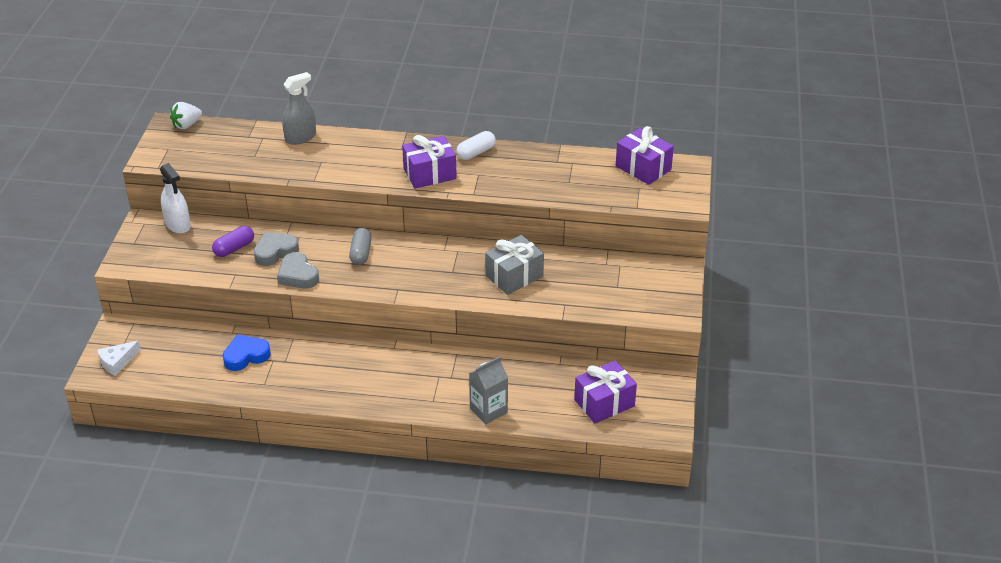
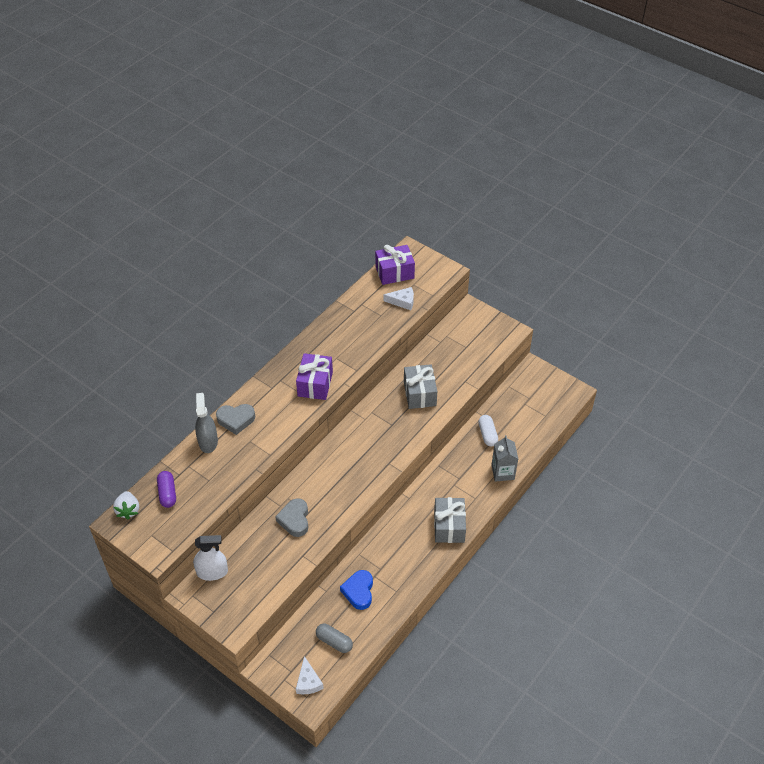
camera: 60 degrees left, 10 degrees up
(234, 248) = (271, 544): purple capsule -> purple capsule (167, 493)
(298, 275) = (332, 516): grey heart -> grey heart (236, 420)
(361, 253) = (334, 468): grey capsule -> grey capsule (334, 641)
(377, 393) = (449, 526): none -> grey gift
(476, 153) = (310, 348): white capsule -> white capsule (487, 434)
(604, 403) = (532, 410): purple gift -> none
(605, 189) = (402, 301): none -> white cheese

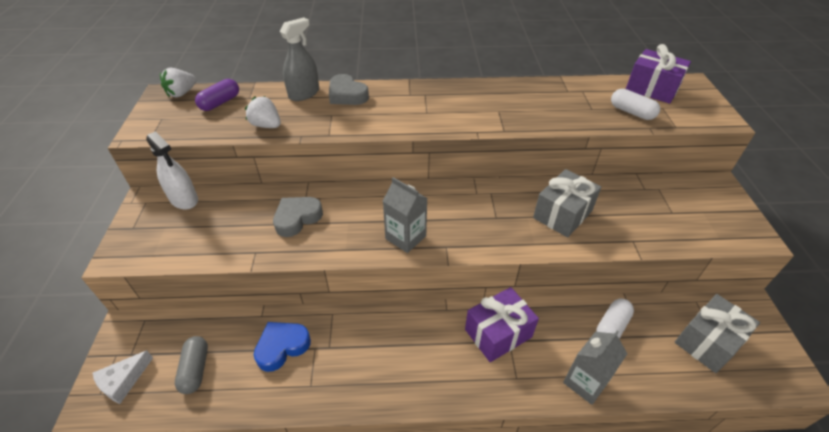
camera: 50 degrees right, 5 degrees down
(225, 481) = (266, 125): none -> white strawberry
(315, 384) = (449, 115): purple gift -> purple gift (498, 333)
(364, 476) = (405, 237): none -> grey carton
(402, 301) = (631, 112): white cheese -> white capsule
(449, 526) = (449, 378): grey gift -> grey gift (707, 342)

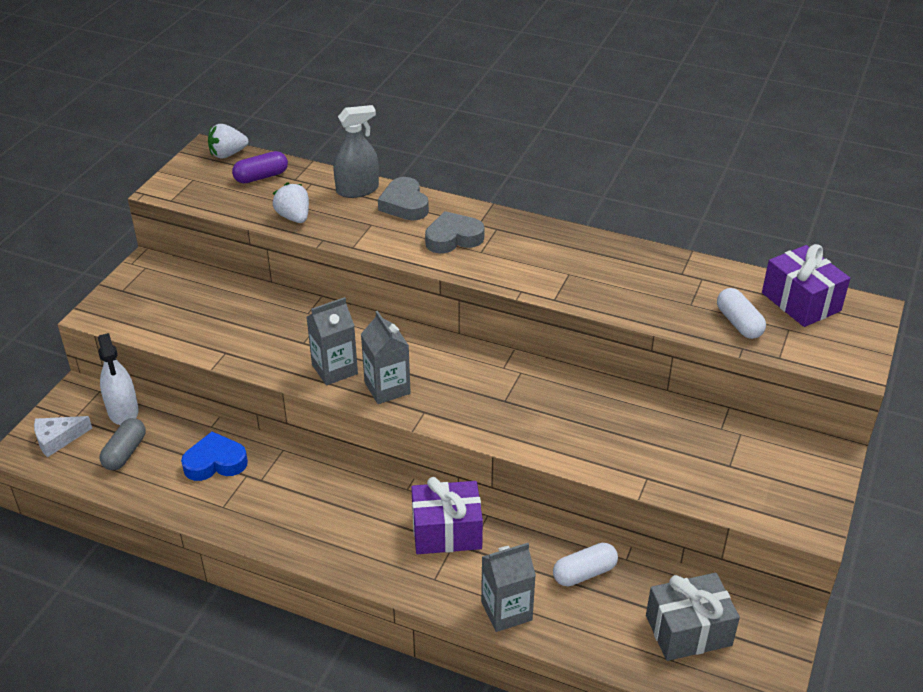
camera: 25 degrees right, 5 degrees down
(184, 199) = (184, 276): white spray bottle -> white spray bottle (123, 411)
(297, 218) = (286, 332): grey heart -> grey heart (453, 238)
(355, 236) = (334, 369): none -> grey carton
(562, 214) = (587, 422): grey gift -> none

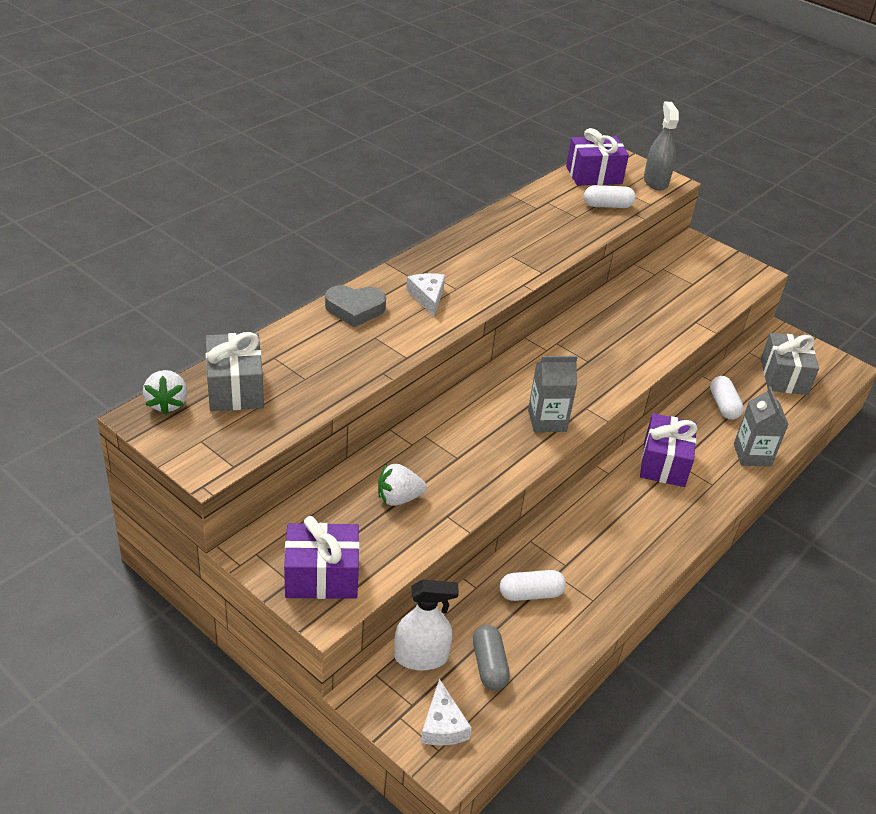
camera: 75 degrees left, 0 degrees up
(125, 453) = (489, 665): grey capsule -> grey capsule turned 45 degrees clockwise
(132, 303) = (322, 576): none -> purple gift
(215, 462) = (530, 594): blue heart -> white capsule
(261, 177) = (235, 388): purple capsule -> grey gift
(294, 217) = (331, 382): white strawberry -> white strawberry (398, 498)
(334, 369) = (507, 446): grey carton -> none
(357, 190) = (308, 331): grey spray bottle -> grey spray bottle (655, 181)
(453, 238) = (427, 297): grey heart -> white cheese

